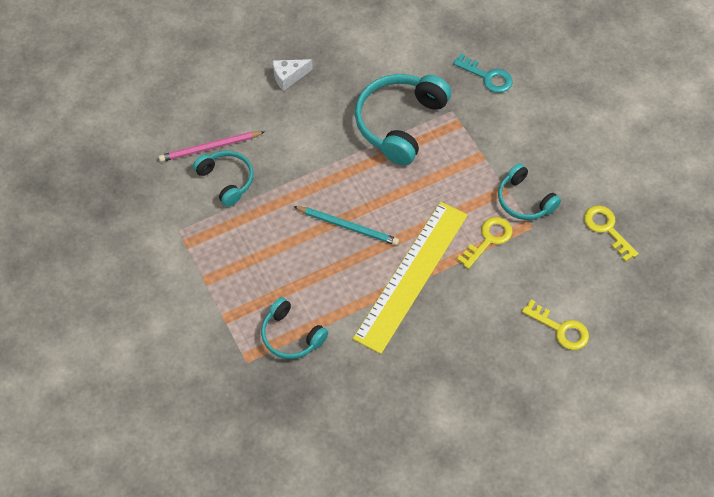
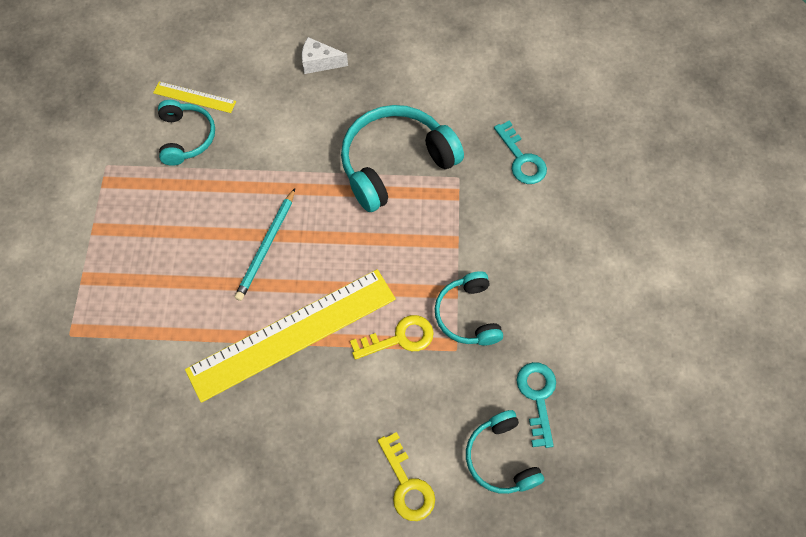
camera: 30 degrees right, 5 degrees up
(210, 148) = (194, 97): pink pencil -> yellow ruler
(291, 336) = (129, 332): turquoise headphones -> turquoise headphones (501, 458)
(348, 226) = (266, 246): turquoise pencil -> turquoise pencil turned 60 degrees clockwise
(607, 229) = (537, 397): yellow key -> turquoise key

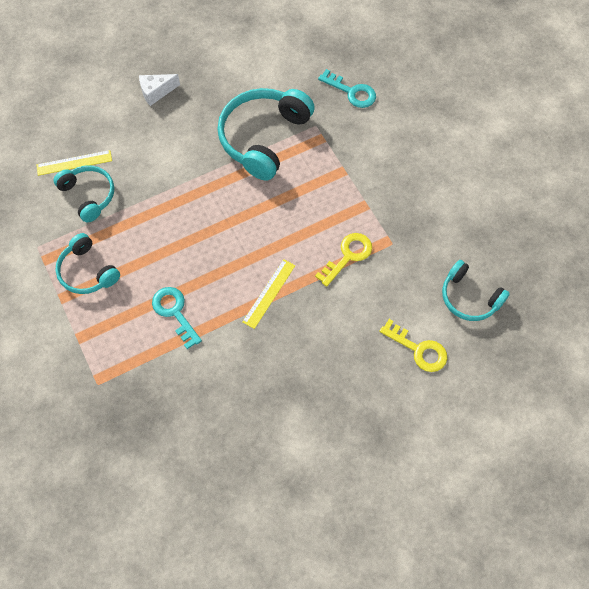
camera: 30 degrees left, 0 degrees up
(266, 246) = (207, 243): turquoise pencil -> none
(292, 334) = (269, 293): yellow ruler -> yellow ruler, size x0.44
(467, 315) = (385, 216): turquoise headphones -> turquoise headphones (87, 271)
(537, 397) = (467, 245): turquoise key -> turquoise key (175, 312)

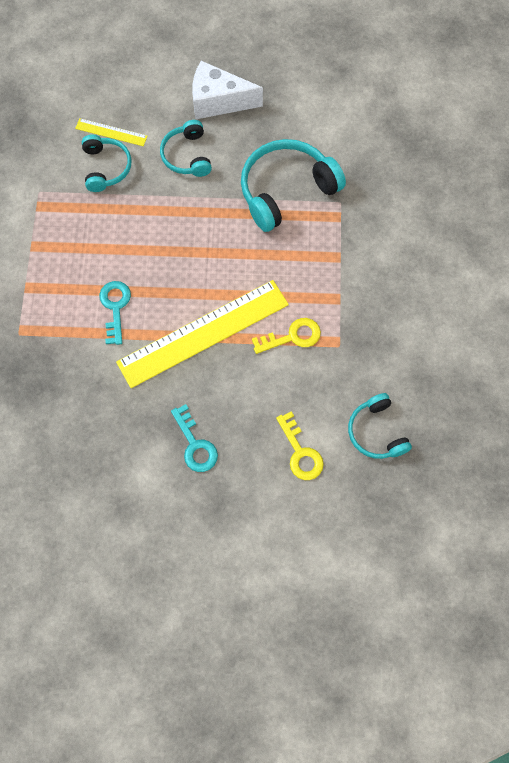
camera: 30 degrees right, 5 degrees up
(87, 271) = (66, 234): turquoise headphones -> turquoise headphones (187, 156)
(156, 92) = (218, 101): white cheese -> white cheese, size x1.77
(269, 293) = (203, 333): yellow ruler -> yellow ruler, size x2.27
(351, 92) = (394, 186): turquoise key -> turquoise key (195, 444)

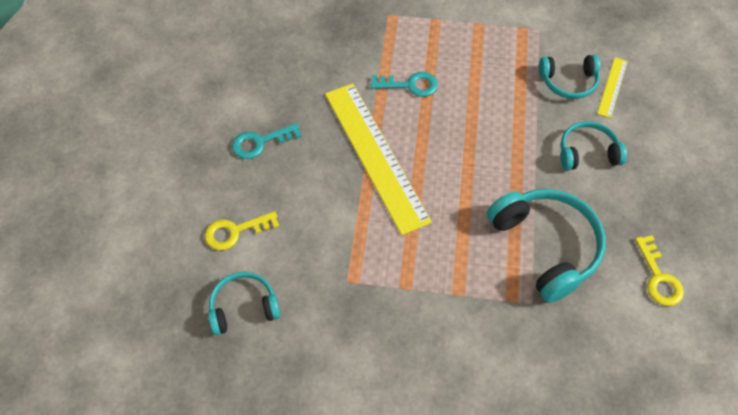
camera: 95 degrees right, 10 degrees down
(218, 101) = (663, 186): white cheese -> none
(292, 336) = (363, 236): yellow key -> yellow key (658, 277)

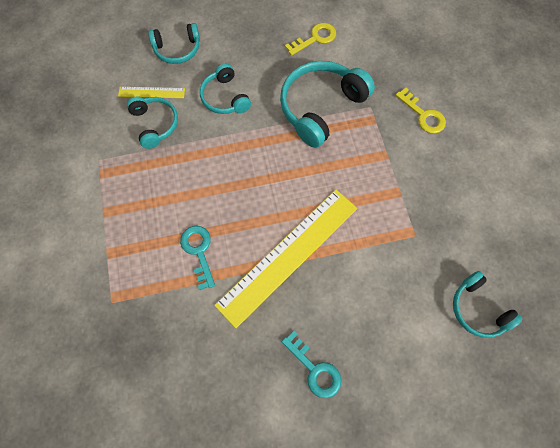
camera: 110 degrees left, 10 degrees up
(235, 231) = (416, 349): yellow key -> yellow key (423, 115)
(670, 124) = (177, 50): none -> turquoise headphones

